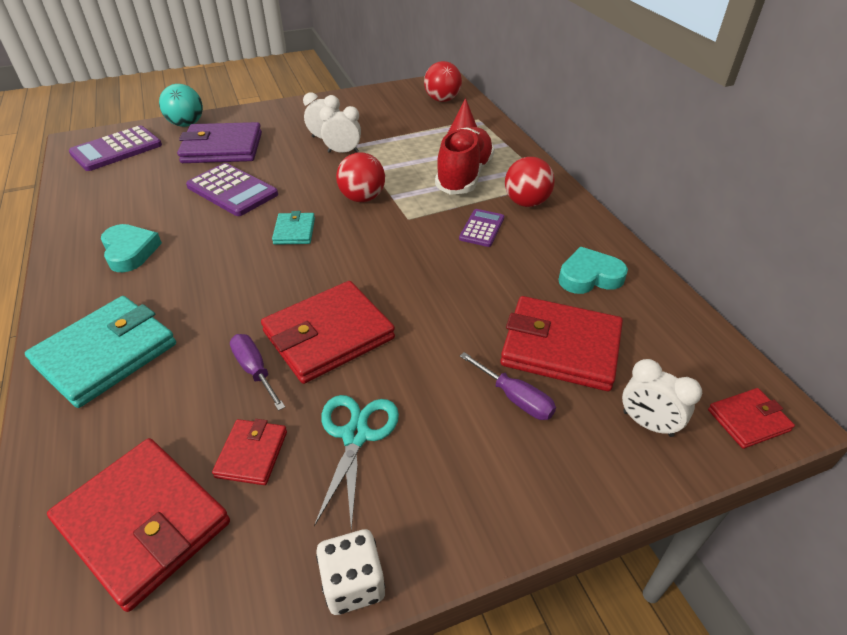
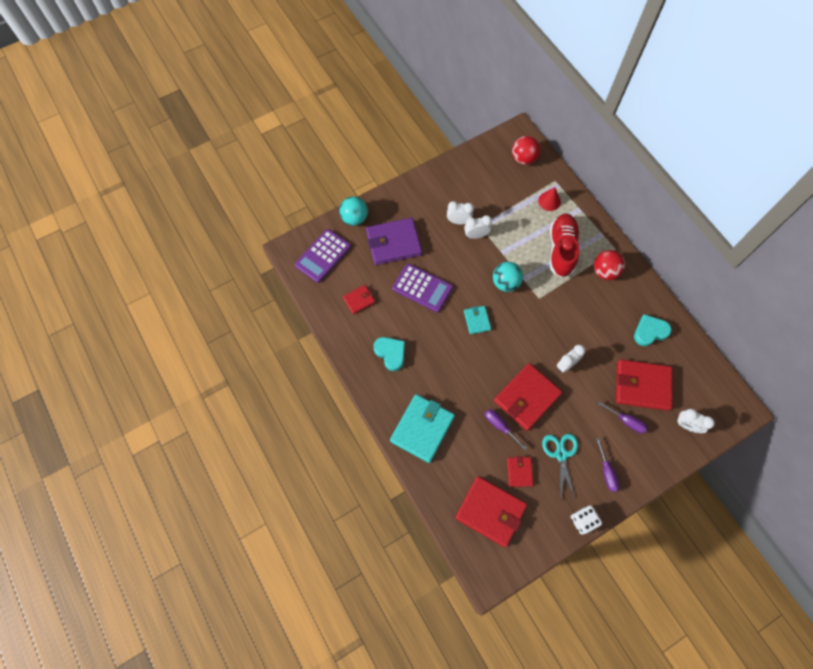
camera: 10 degrees left, 25 degrees up
(362, 198) = (505, 283): red ball -> turquoise ball
(422, 300) = (566, 365): none -> white clock
(446, 485) = (607, 472): none -> purple screwdriver
(481, 228) = (584, 300): purple calculator -> none
(748, 420) = (730, 416): red wallet -> red wallet (359, 300)

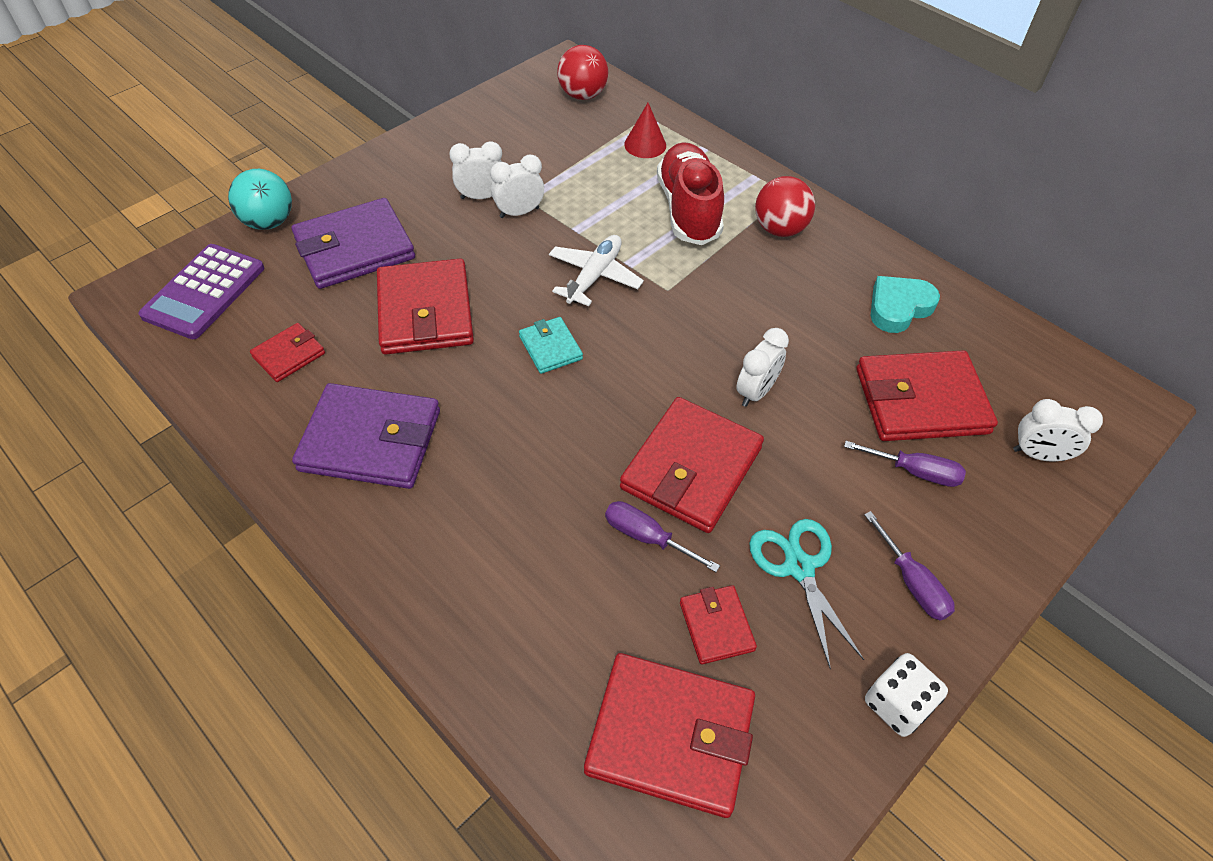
camera: 15 degrees left, 15 degrees down
(391, 353) = (370, 441): turquoise heart -> purple wallet
(422, 288) = (425, 312): purple calculator -> red wallet
(422, 429) = (466, 580): turquoise wallet -> none
(505, 283) = (594, 276): turquoise ball -> white plane

